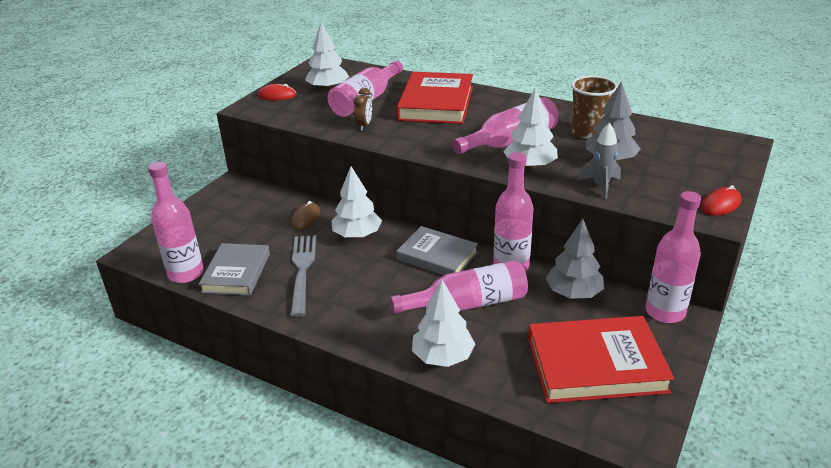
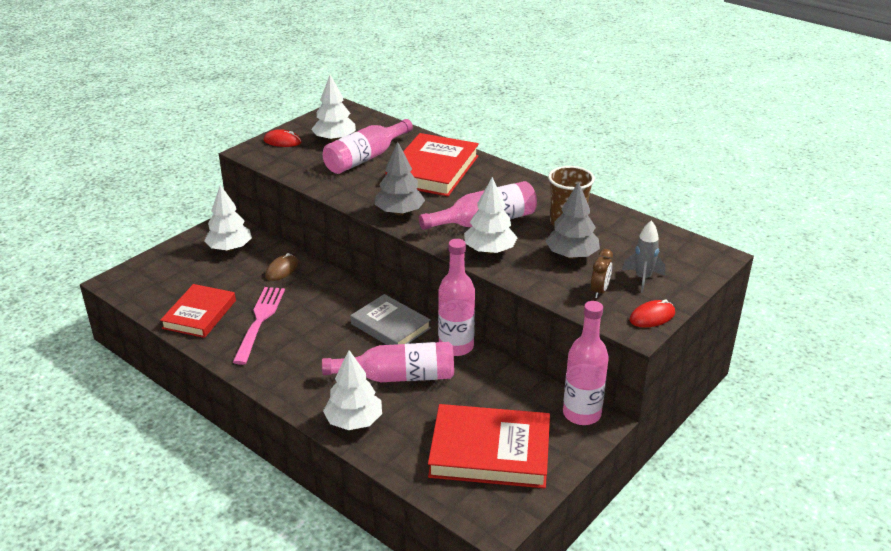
camera: 10 degrees right, 0 degrees up
(186, 274) = (154, 308): pink bottle -> none
(236, 273) = (199, 314): grey book -> red book
(302, 270) = (259, 321): grey fork -> pink fork
(357, 235) = (324, 294): white tree -> white tree (230, 248)
(364, 126) = (351, 186): brown clock -> brown clock (599, 291)
(573, 293) = (503, 382): grey tree -> grey tree (399, 212)
(600, 185) = (547, 280): grey rocket -> grey rocket (642, 279)

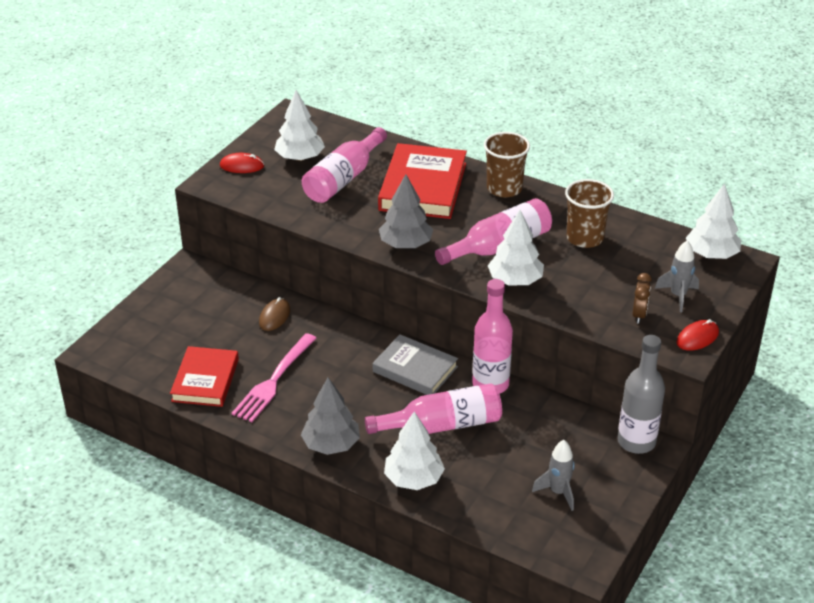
camera: 10 degrees left, 5 degrees up
(230, 248) = (206, 296): white tree -> white tree (711, 254)
(259, 321) = (274, 380): pink fork -> pink fork turned 150 degrees counterclockwise
(490, 451) = (558, 492): red book -> grey rocket
(506, 177) = (504, 188): none -> brown cup
(571, 255) = (600, 277): grey tree -> grey tree (331, 444)
(581, 414) = (636, 441): pink bottle -> grey bottle

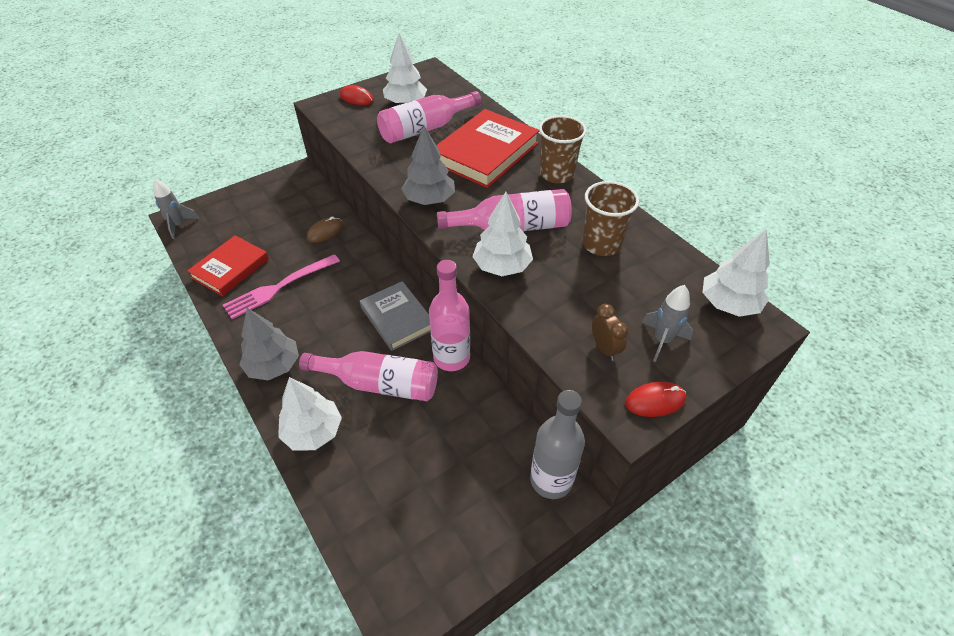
camera: 25 degrees right, 10 degrees up
(558, 492) = (434, 507): grey rocket -> grey rocket (179, 225)
(639, 315) = (604, 348): brown clock -> brown clock turned 60 degrees counterclockwise

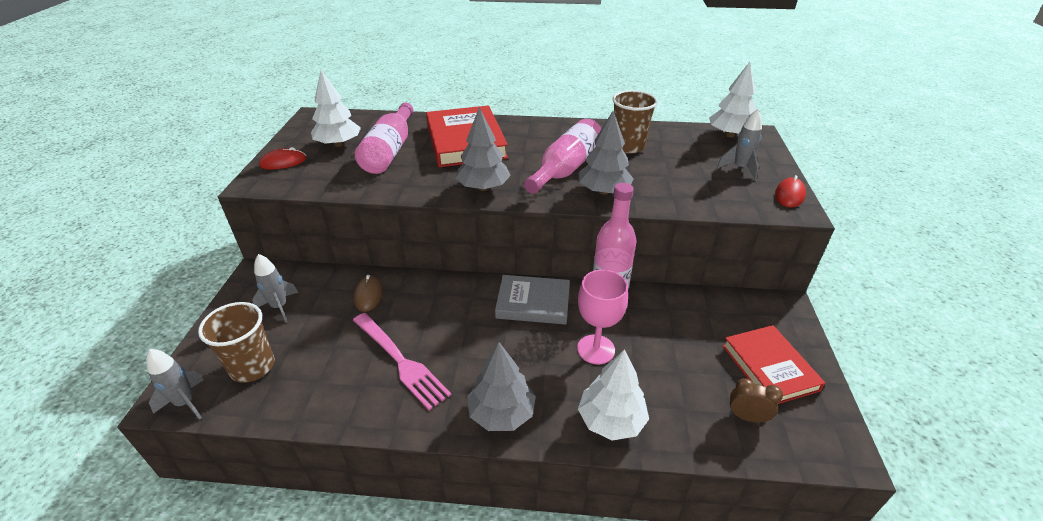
camera: 50 degrees left, 10 degrees down
(230, 268) = (322, 387): red book -> red book (769, 367)
(279, 203) = (279, 307): none -> grey rocket
(279, 287) = (400, 361): pink fork -> pink fork turned 45 degrees counterclockwise
(379, 384) = (596, 349): pink bottle -> pink goblet
(502, 266) = (603, 191): white tree -> grey tree
(551, 480) = (766, 305): grey bottle -> none
(556, 174) = (534, 128): brown cup -> brown cup (252, 366)
(604, 348) = (728, 190): brown clock -> brown clock (746, 417)

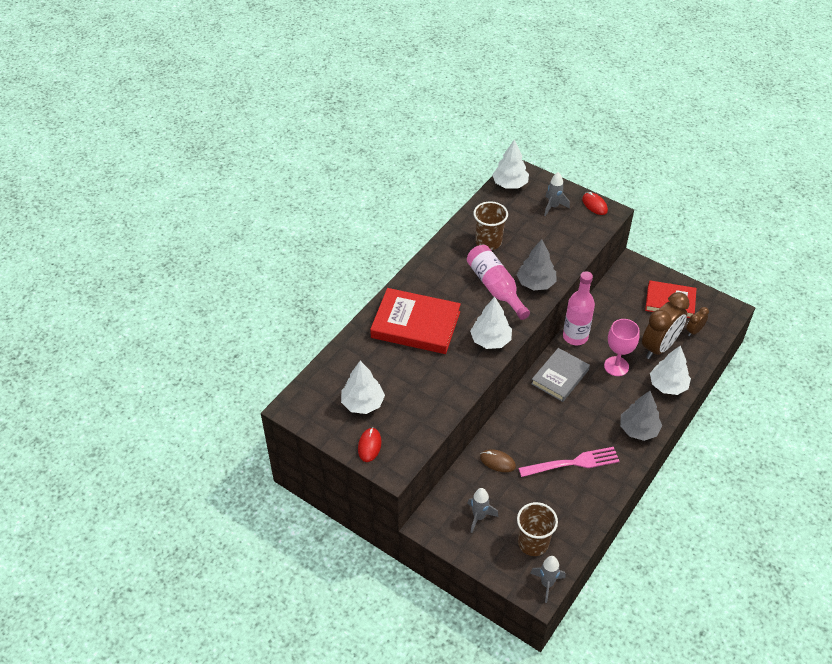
camera: 60 degrees left, 10 degrees up
(390, 151) = (398, 374): pink bottle -> none
(483, 187) = (490, 340): grey tree -> white tree
(673, 384) = (659, 347): none -> brown clock

